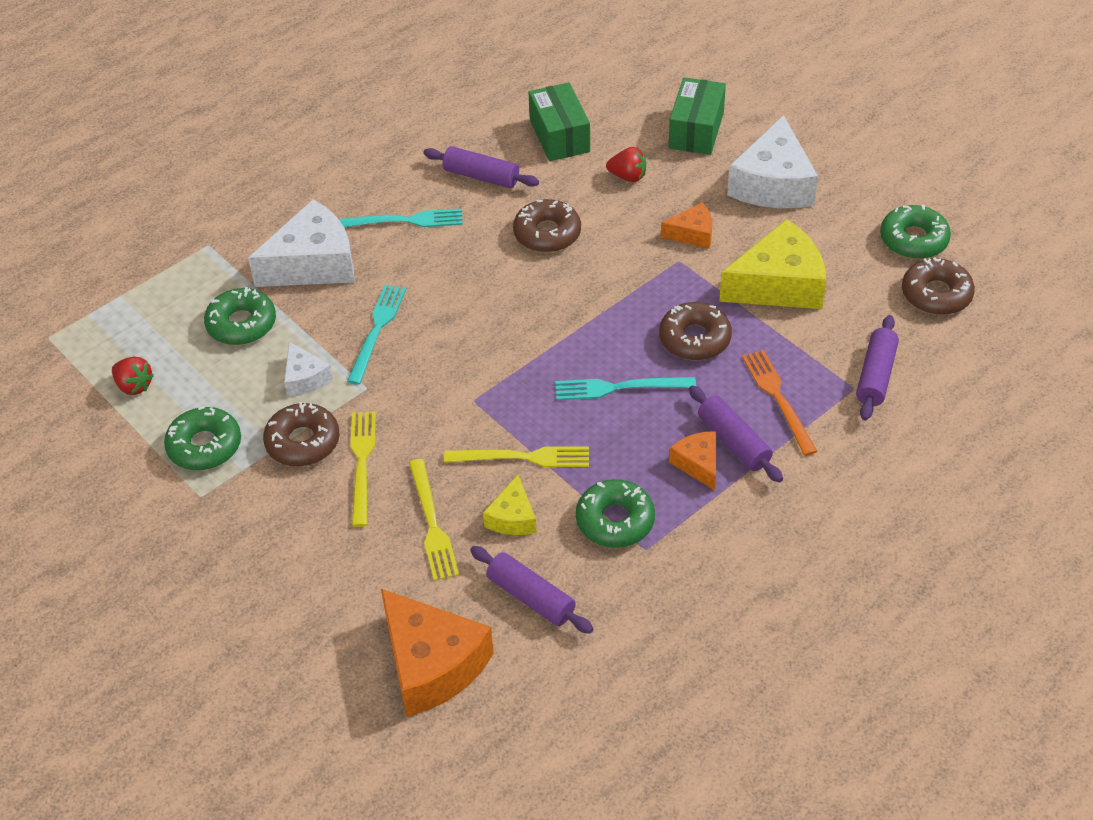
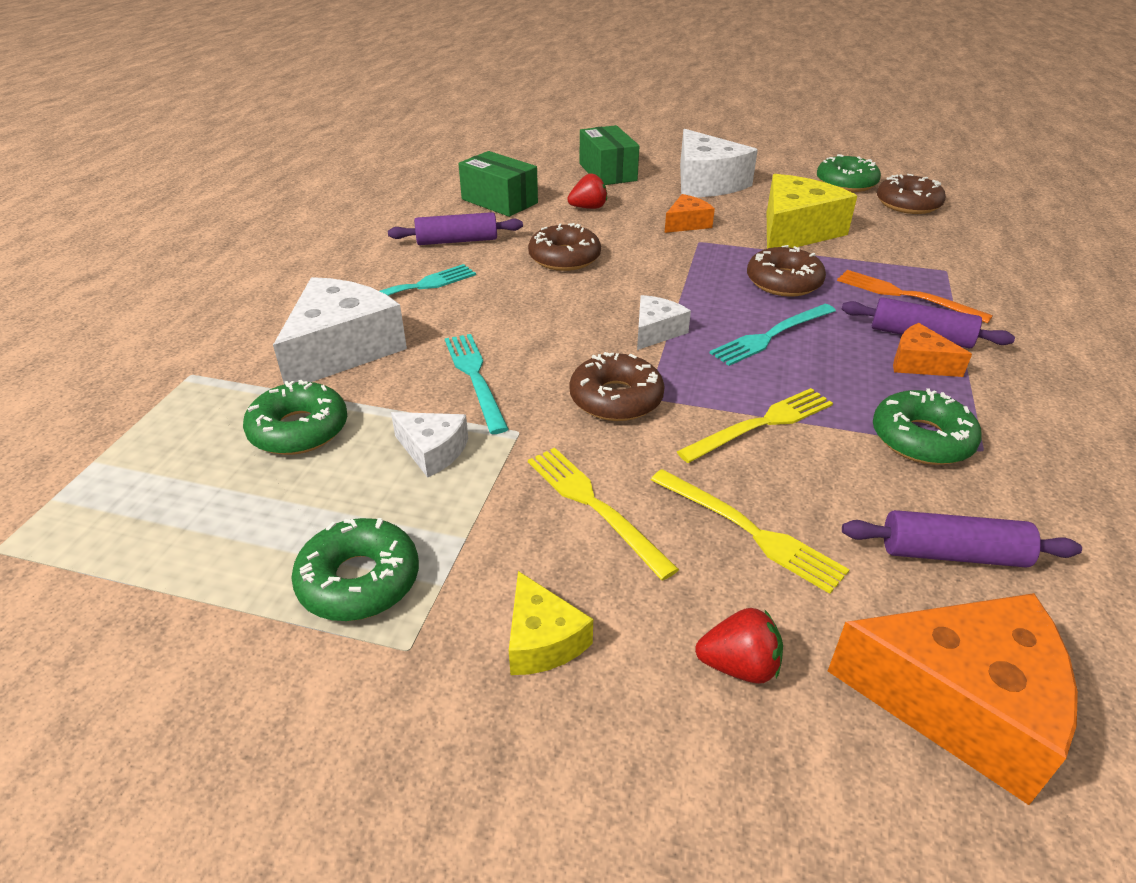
camera: 35 degrees left, 10 degrees down
(134, 386) = (187, 553): red strawberry -> red strawberry (739, 666)
(303, 442) = (495, 516): brown donut -> brown donut (616, 398)
(512, 517) = (824, 483): yellow cheese -> yellow cheese (542, 640)
(538, 344) = (656, 331): none -> white cheese
(875, 375) = (947, 258): purple rolling pin -> none

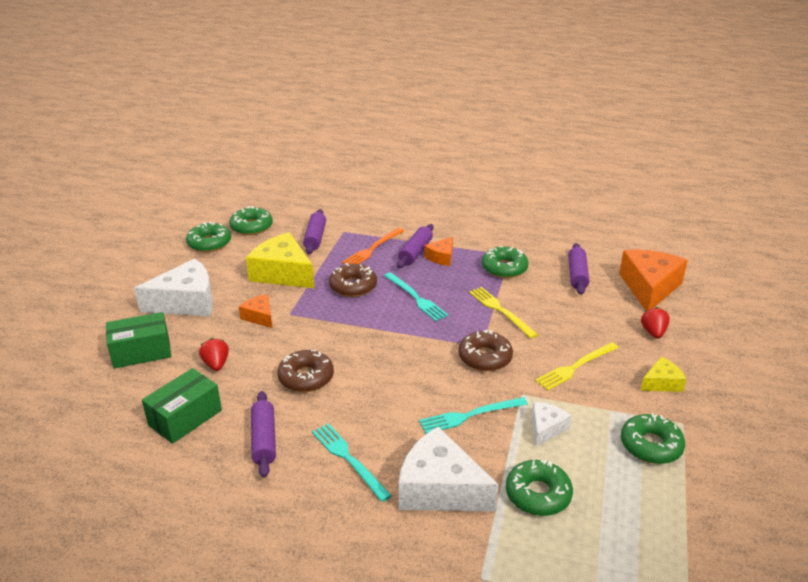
camera: 90 degrees left, 5 degrees down
(656, 331) = (412, 339): white cheese -> none
(749, 531) = (579, 322): yellow fork -> none
(908, 204) = (251, 227): brown donut -> green donut
(909, 248) = (315, 238): none -> purple rolling pin

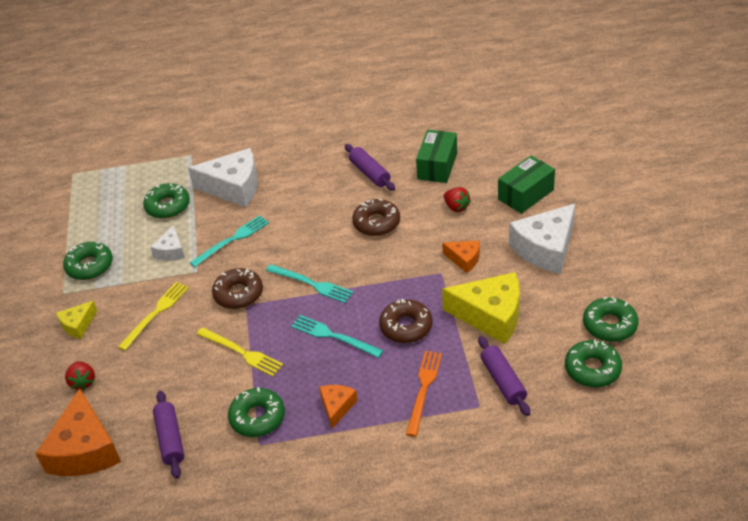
camera: 160 degrees right, 10 degrees up
(348, 459) = (303, 182): turquoise fork -> turquoise fork (311, 284)
(415, 252) = (371, 404): purple rolling pin -> none

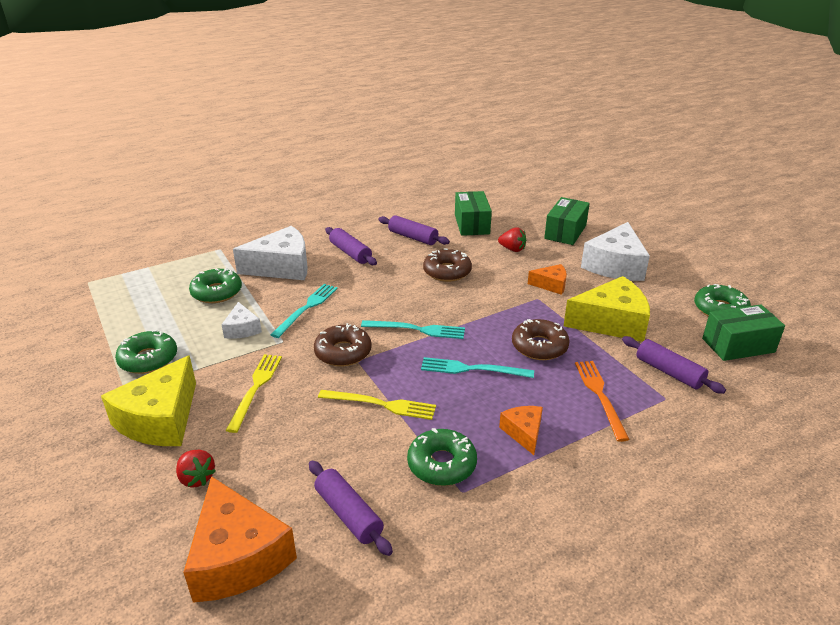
camera: 25 degrees left, 10 degrees down
(78, 325) = (160, 419): yellow cheese -> yellow cheese, size x1.94
(301, 182) = (350, 253): none -> purple rolling pin
(592, 369) = (738, 345): green donut -> green box

